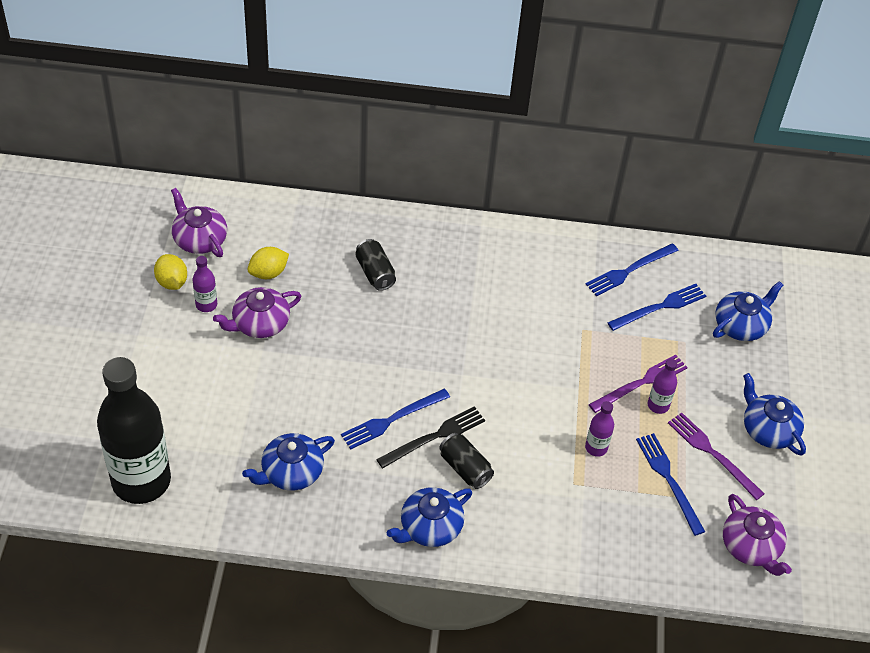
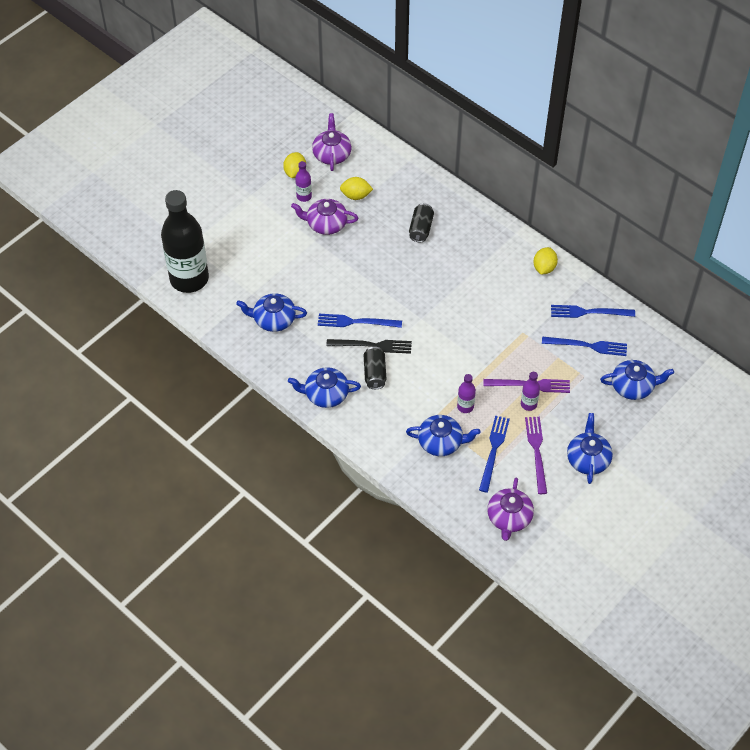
camera: 40 degrees right, 5 degrees up
(543, 247) = (544, 268): none -> yellow lemon
(606, 504) = (441, 442): none -> blue teapot

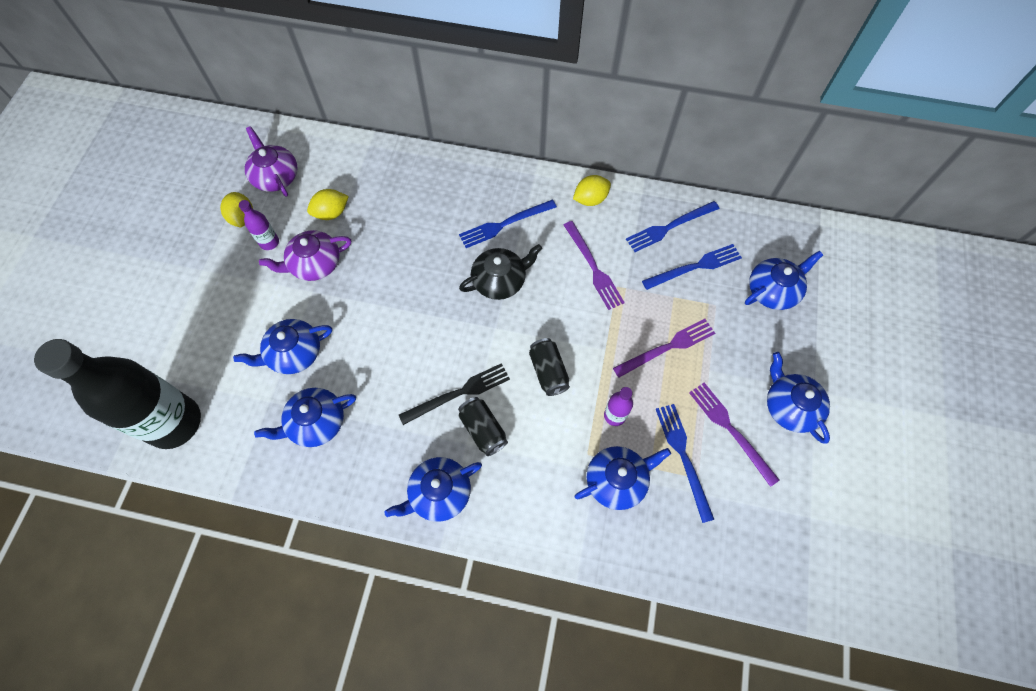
camera: 30 degrees left, 10 degrees up
(282, 273) = (294, 353): none -> blue teapot
(356, 322) = (421, 372): blue fork -> blue fork (504, 224)
(421, 228) = (429, 218): black can -> black can (548, 371)
(443, 291) = (500, 280): none -> black teapot
(509, 517) = (759, 539): purple teapot -> none
(514, 313) = (593, 267): none -> purple fork
(528, 404) = (681, 373): purple bottle -> none
(544, 268) = (590, 199): yellow lemon -> yellow lemon turned 75 degrees clockwise

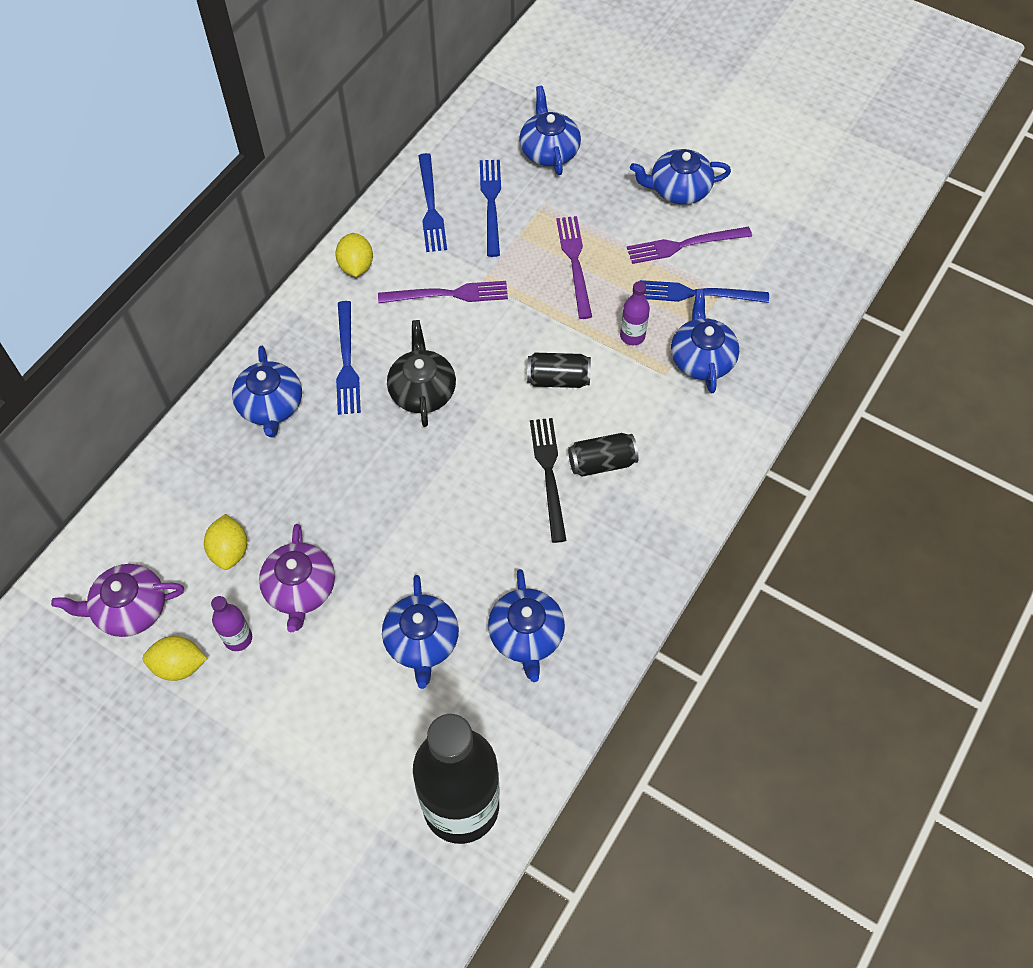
camera: 70 degrees left, 5 degrees down
(439, 493) = (658, 526): blue teapot -> blue teapot (271, 405)

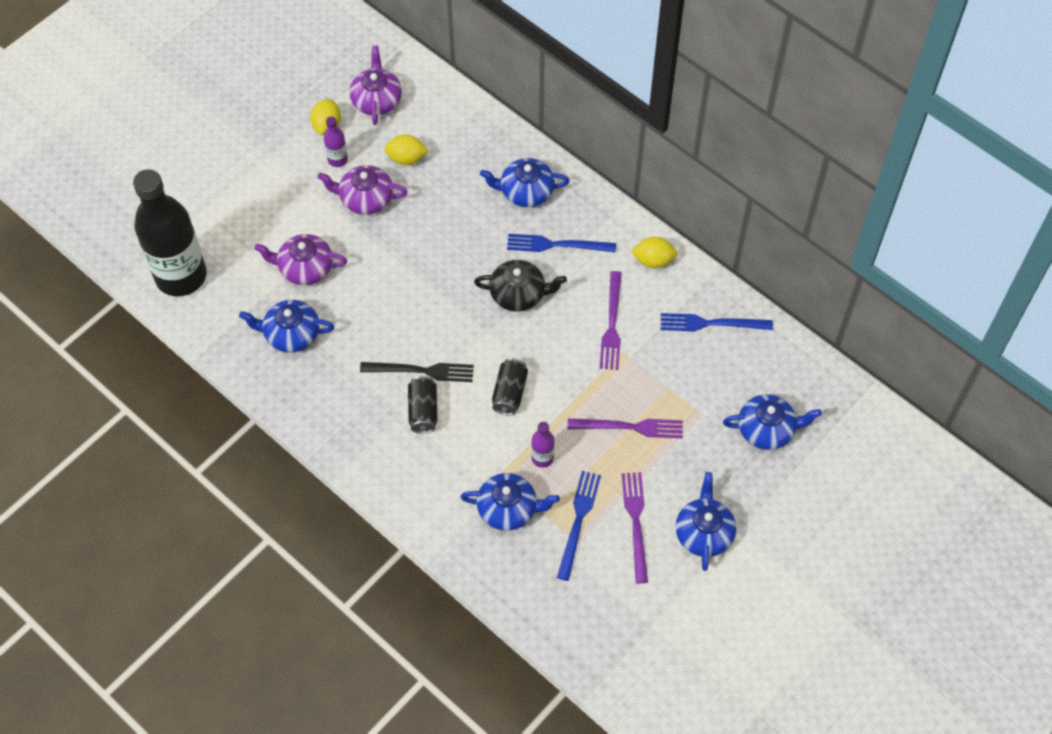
camera: 100 degrees right, 0 degrees up
(422, 641) = (305, 268): blue teapot -> purple teapot
(491, 203) = (708, 371): blue fork -> none

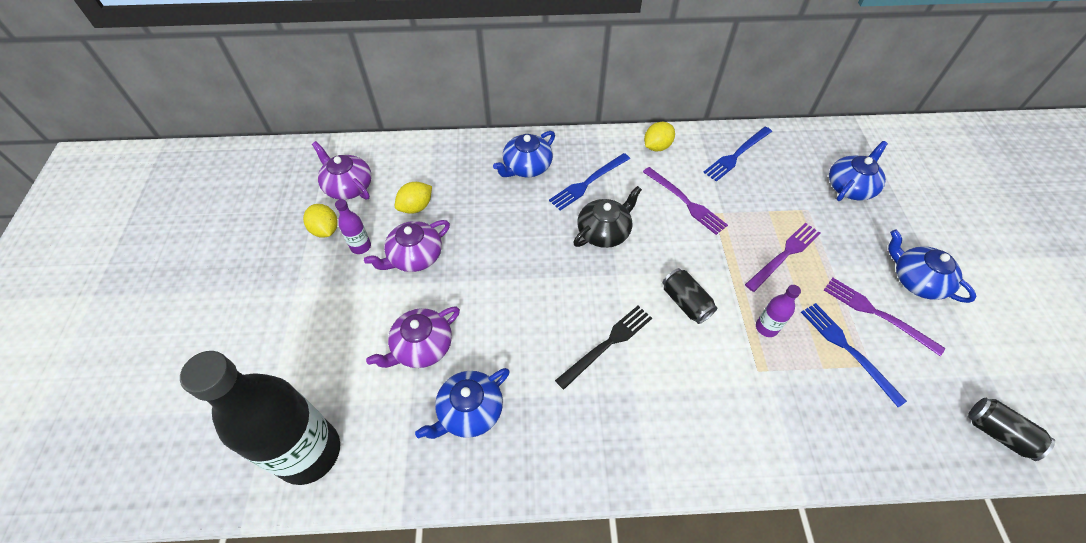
camera: 45 degrees left, 5 degrees down
(423, 410) = (646, 373): black can -> black can (998, 433)
(508, 508) = (797, 388): blue teapot -> none

